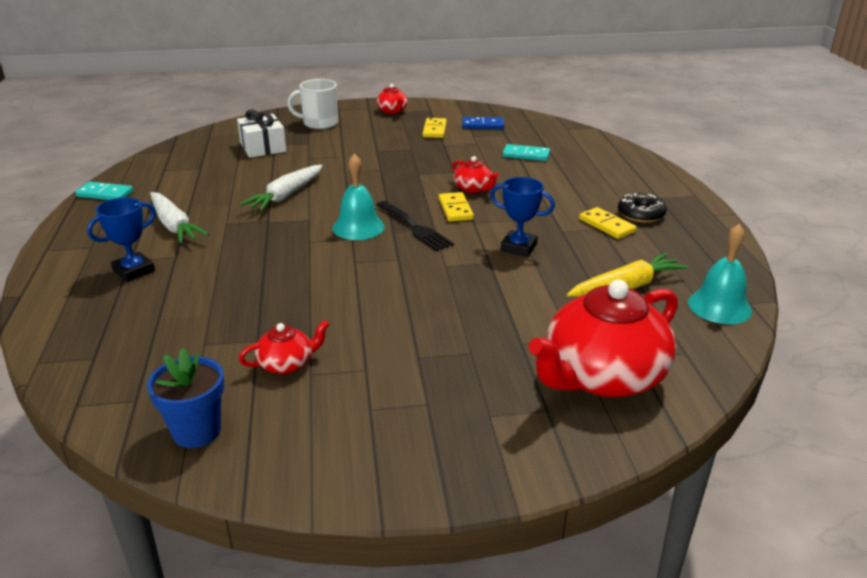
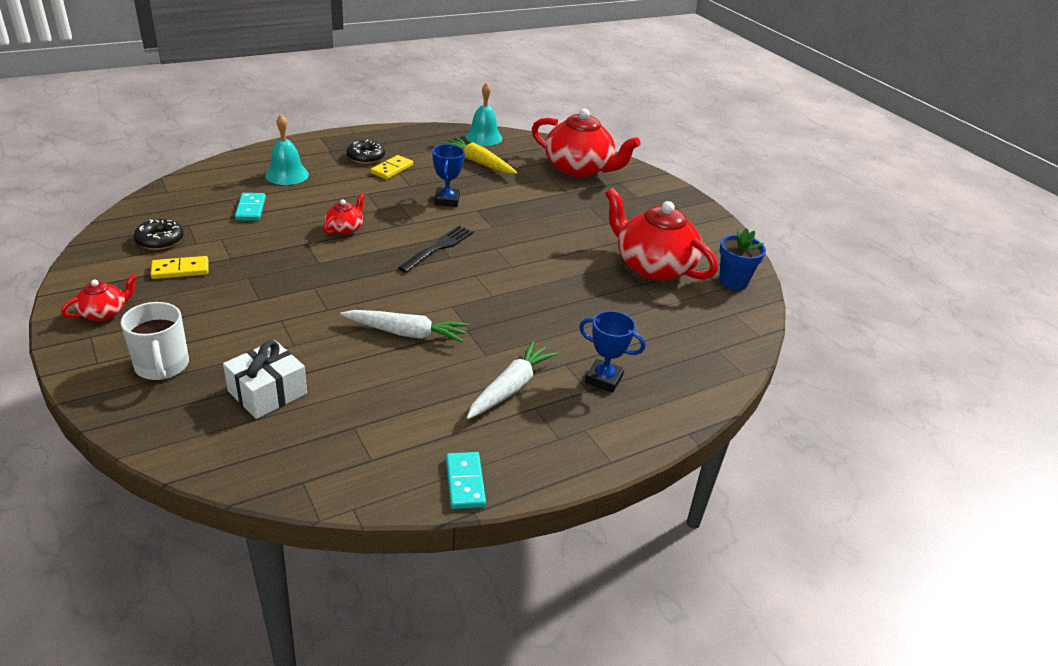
camera: 115 degrees left, 5 degrees up
(287, 364) = (652, 266): red teapot -> red teapot, size x2.19
(358, 227) = (453, 275): turquoise bell -> turquoise bell (287, 174)
(455, 209) = (393, 233): yellow domino -> none
(482, 125) = (160, 240): blue domino -> black donut

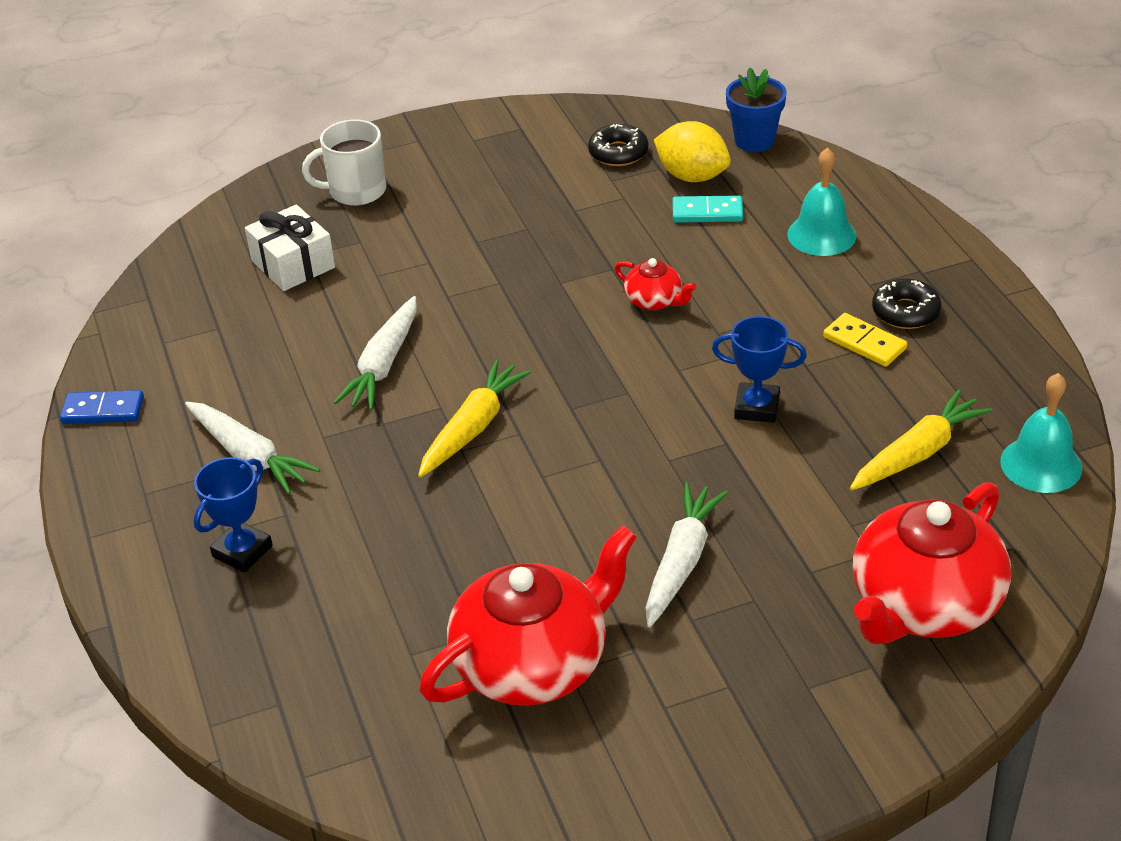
camera: 105 degrees right, 5 degrees up
(104, 312) = (461, 141): red teapot -> none
(180, 270) = (547, 177): yellow domino -> none
(204, 213) = (692, 176): none -> yellow lemon
(438, 247) = (600, 396): black fork -> none
(465, 482) = (103, 410): turquoise domino -> blue domino
(471, 292) = (473, 427): none -> yellow carrot
(569, 224) = (681, 561): none -> white carrot
(733, 281) = (473, 781): blue flower pot -> blue flower pot (754, 140)

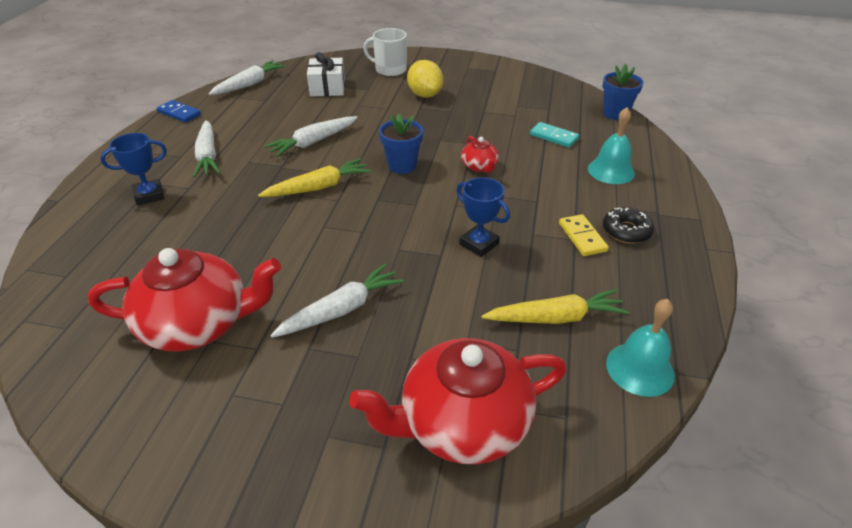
camera: 30 degrees right, 0 degrees up
(154, 311) = (249, 84): none -> white carrot
(551, 345) = (402, 166): none -> blue flower pot
(618, 153) = (533, 95): black donut -> none
(692, 176) = (562, 118): yellow lemon -> yellow lemon (425, 95)

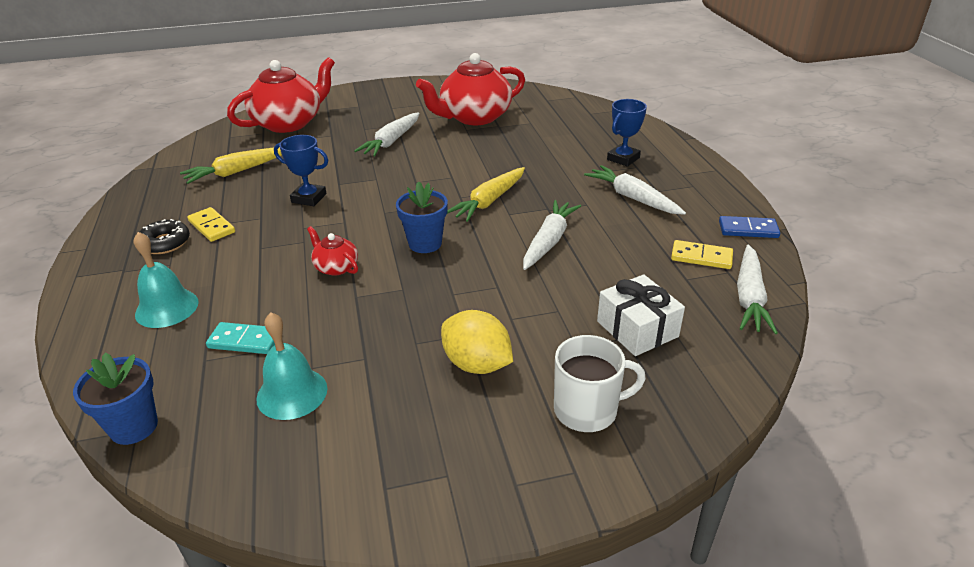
camera: 155 degrees right, 5 degrees down
(237, 107) = (701, 257): none -> yellow domino
(640, 369) = (178, 163): turquoise bell -> turquoise bell (292, 393)

